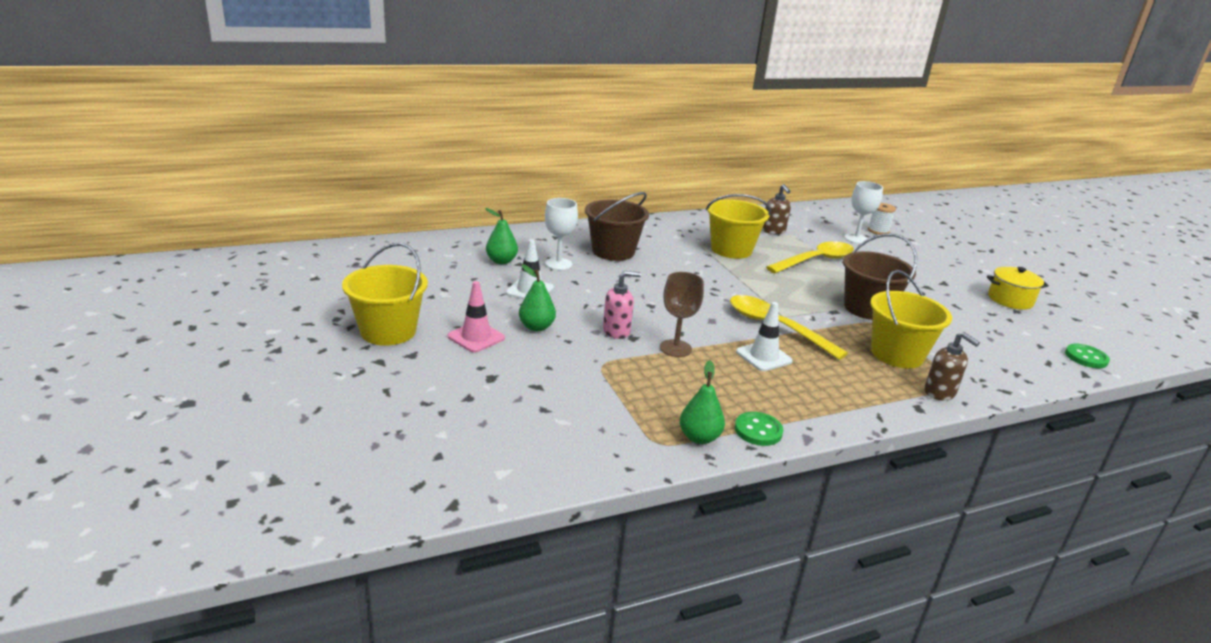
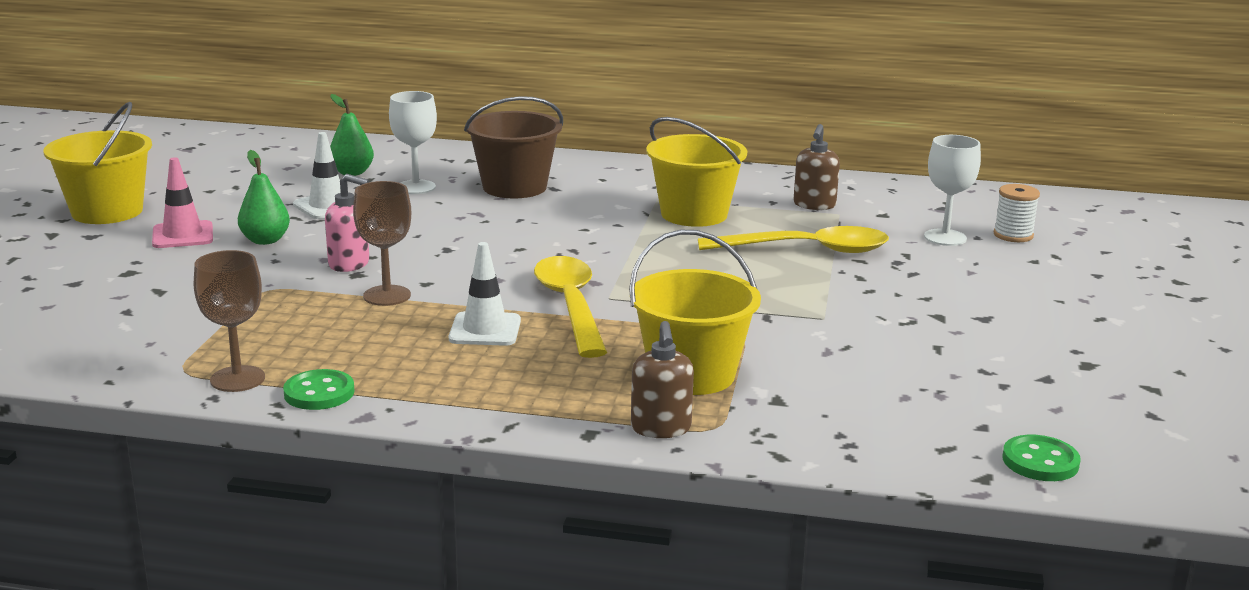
camera: 35 degrees right, 5 degrees down
(699, 437) = (237, 379): green pear -> brown goblet
(867, 308) = (764, 318): brown bucket -> none
(1010, 300) = (1068, 363): yellow pot -> none

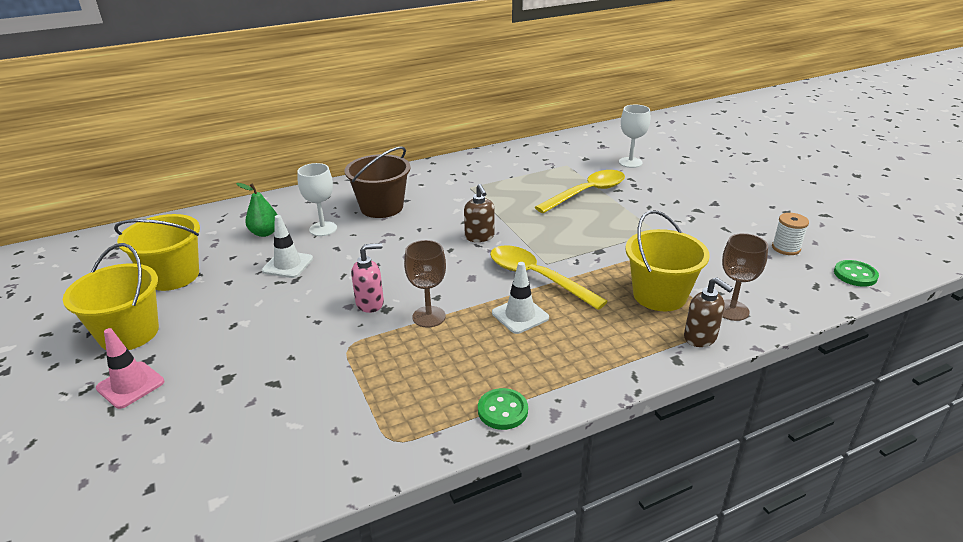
camera: 35 degrees left, 10 degrees up
(183, 235) = (220, 329): pink traffic cone -> pink traffic cone (130, 385)
(237, 379) = (438, 427): brown goblet -> brown goblet (731, 310)
(265, 240) = (287, 308): green pear -> none
(694, 214) = (502, 190): yellow bucket -> yellow bucket (173, 276)
(814, 205) = (548, 164): brown soap dispenser -> brown soap dispenser (479, 237)
(1013, 235) = (653, 151): white spool -> white spool (786, 248)

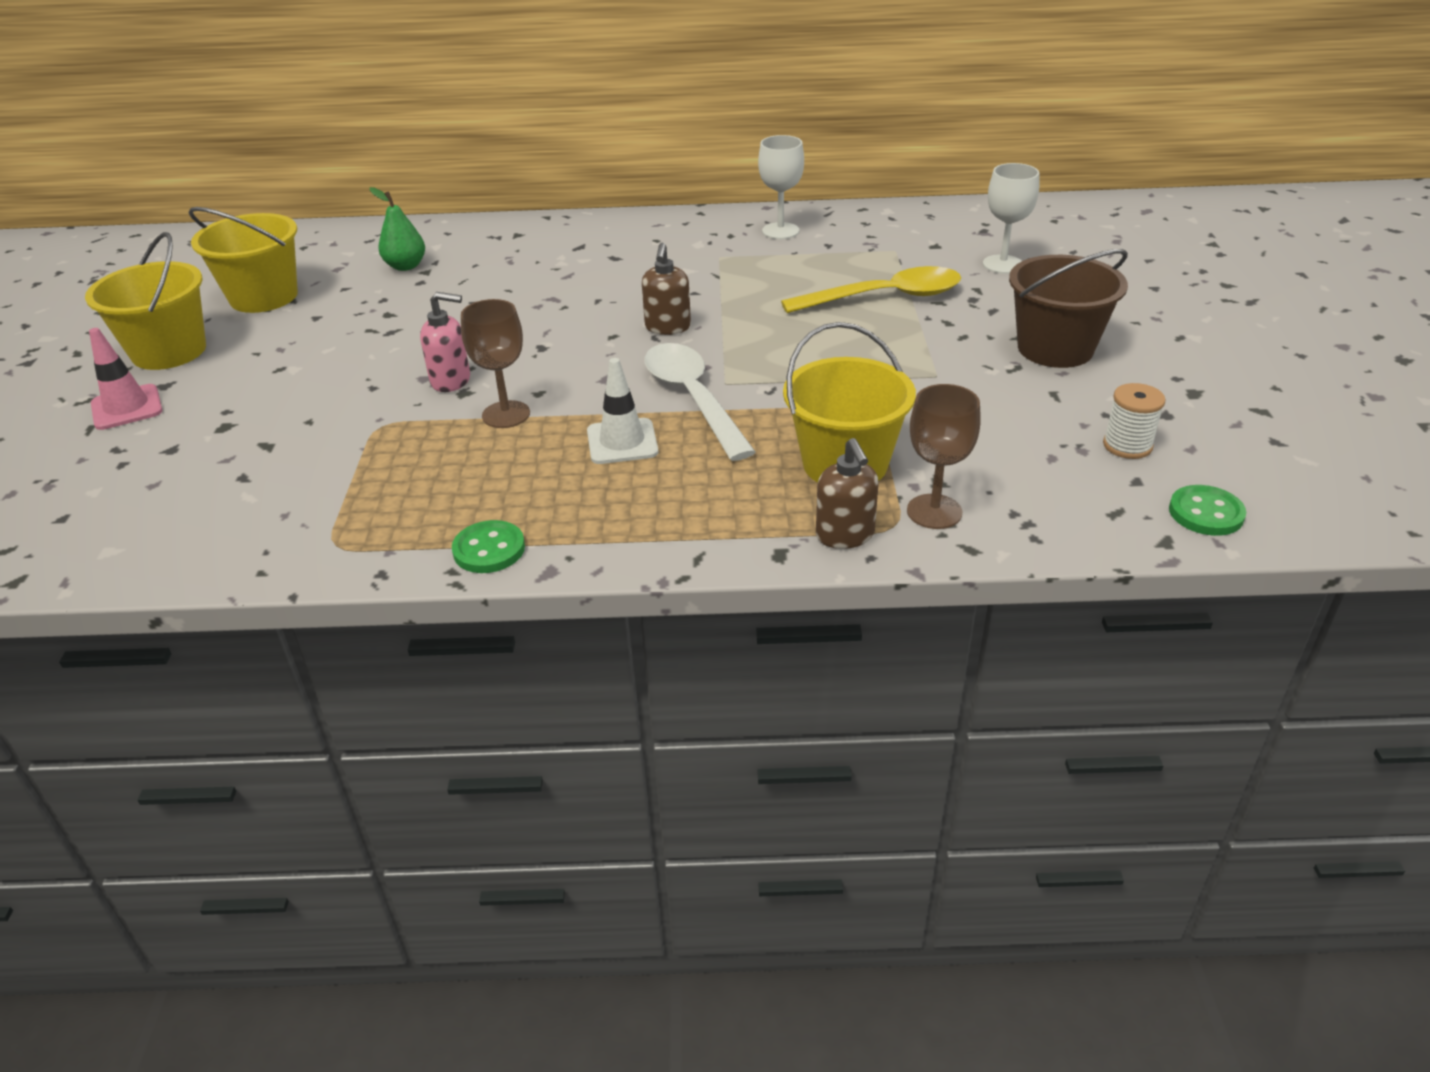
camera: 25 degrees right, 5 degrees up
(288, 265) = (398, 311): white traffic cone -> none
(323, 229) = (478, 275): white goblet -> white goblet (780, 231)
(381, 207) = (575, 261): brown bucket -> brown bucket (1055, 348)
(537, 278) = (693, 399): yellow spoon -> white spoon

